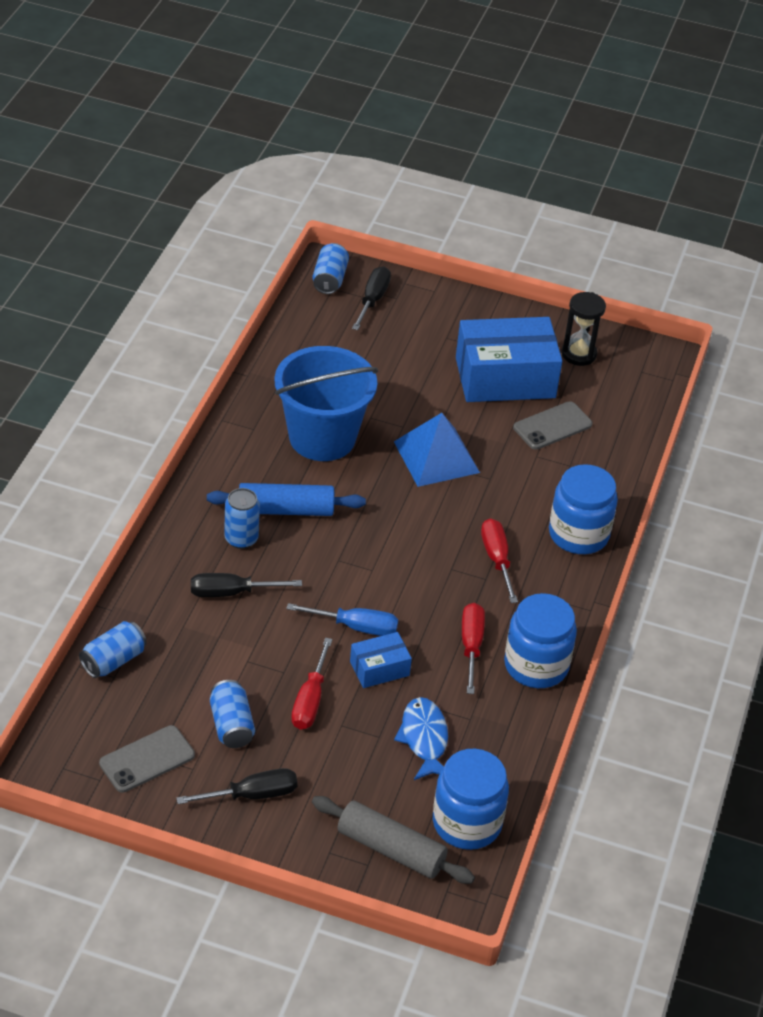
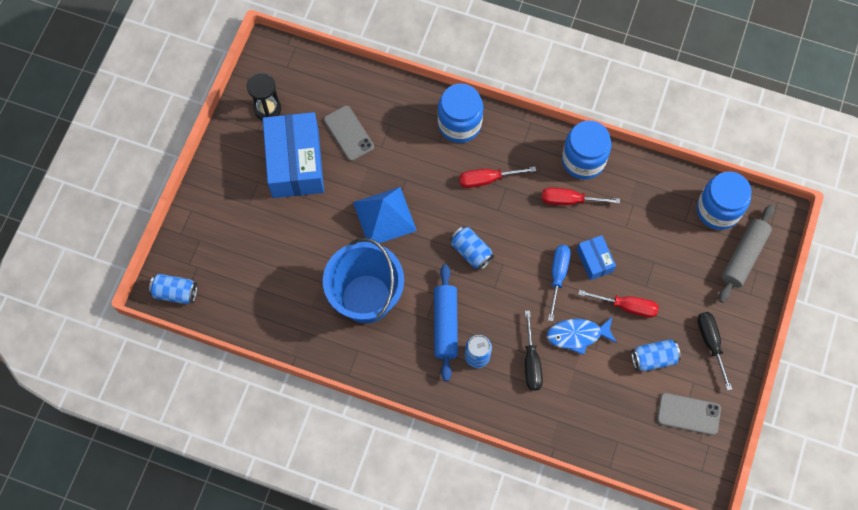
camera: 85 degrees left, 25 degrees up
(113, 660) = (602, 443): blue can -> blue can (471, 252)
(147, 759) = (688, 414): grey phone -> grey phone turned 45 degrees counterclockwise
(372, 300) = (202, 259): black screwdriver -> none
(424, 738) = (652, 233): blue fish -> blue fish (577, 335)

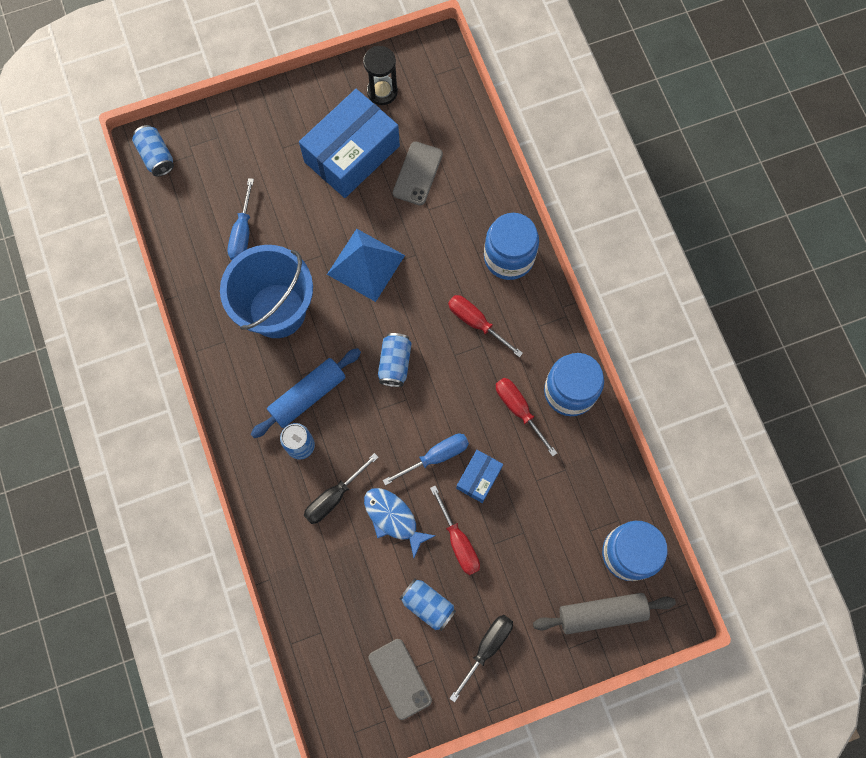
camera: 50 degrees right, 5 degrees up
(288, 278) = (242, 232): none -> blue screwdriver

